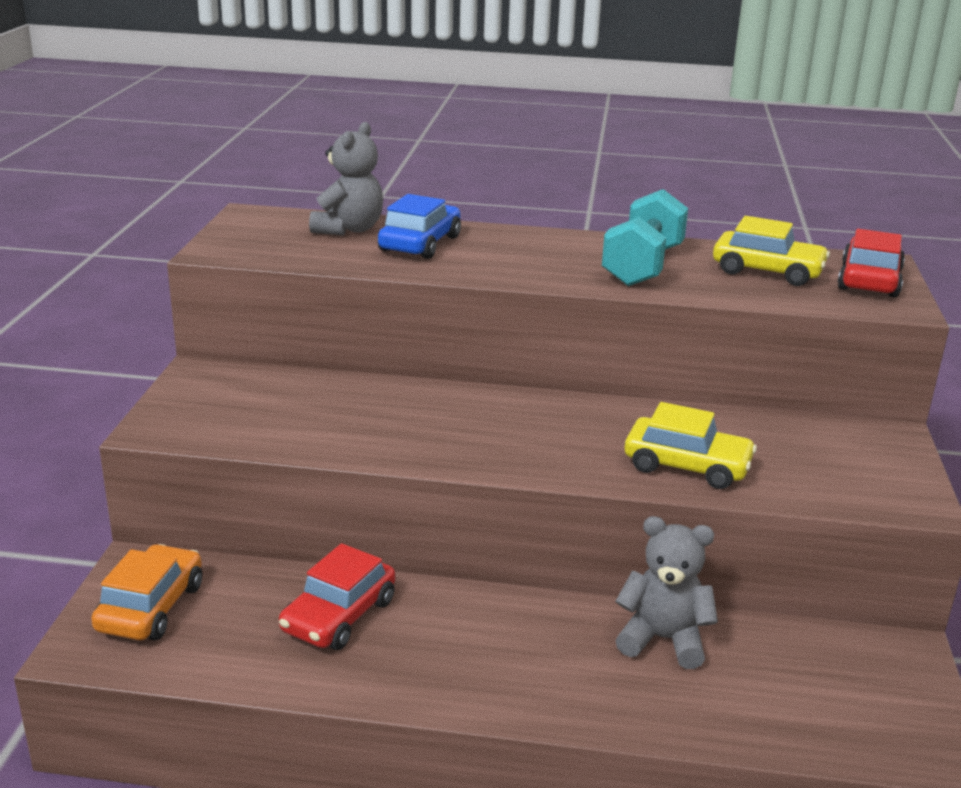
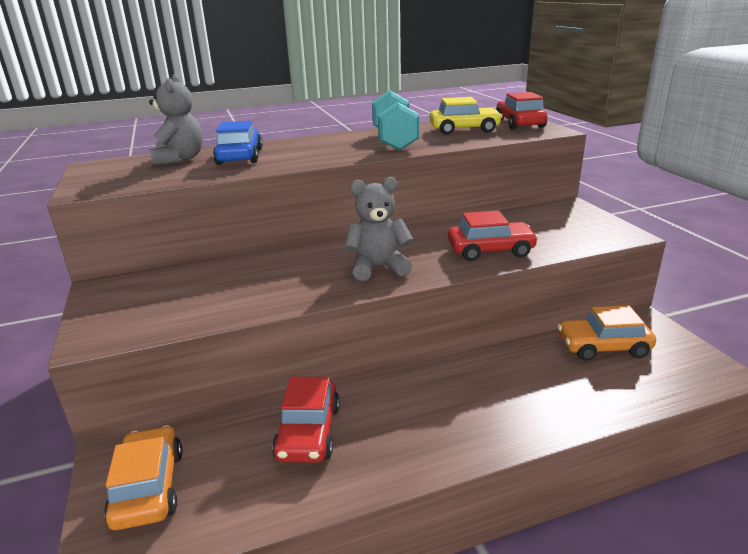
camera: 25 degrees left, 0 degrees up
(663, 639) = (525, 365): grey teddy bear -> grey teddy bear (378, 267)
(687, 466) = (490, 250): yellow car -> red car
(798, 657) = (603, 347): none -> orange car

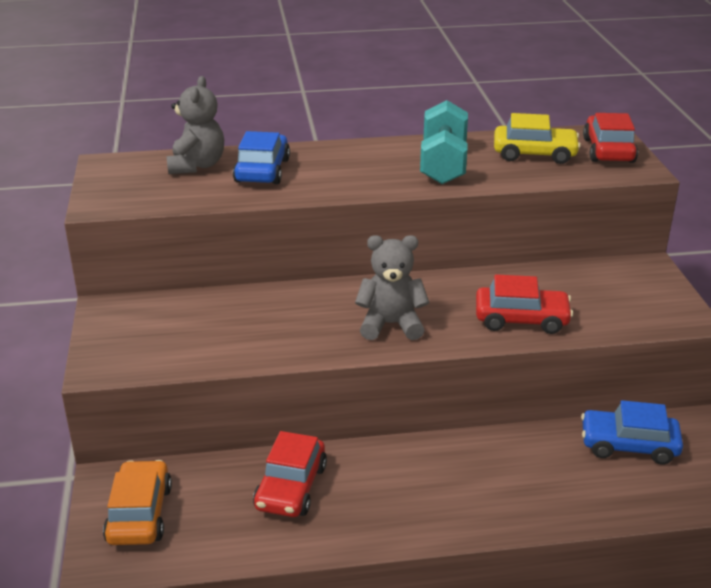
camera: 10 degrees right, 5 degrees up
(603, 347) = (628, 445): orange car -> blue car

